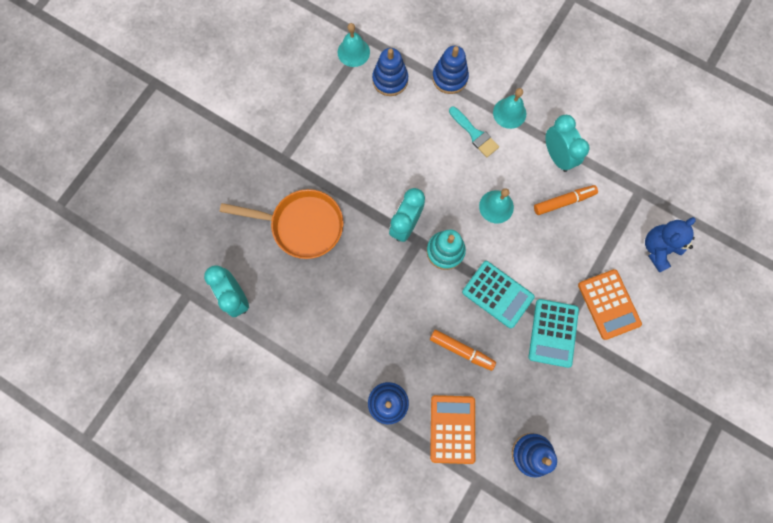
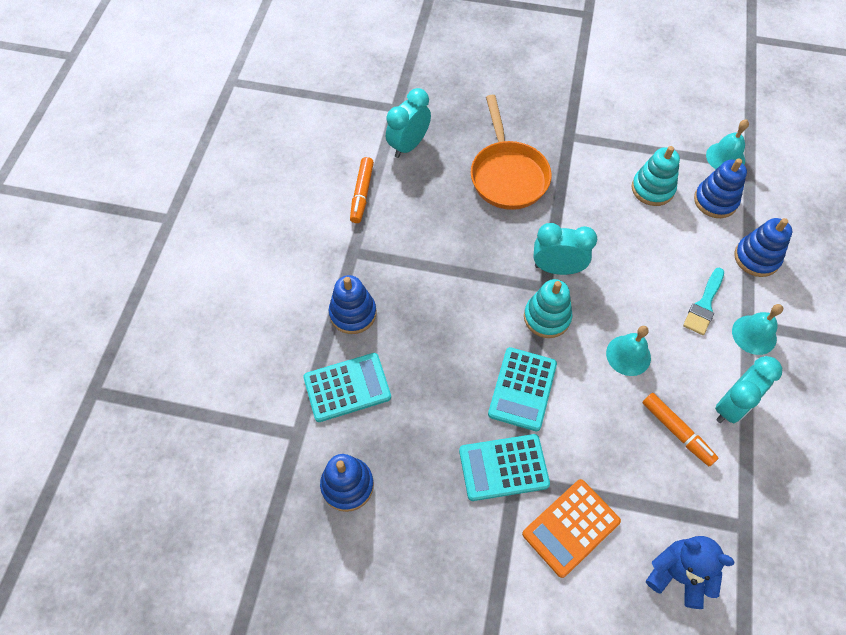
camera: 70 degrees right, 15 degrees down
(361, 120) = (652, 189): none -> turquoise stacking toy
(452, 428) = (347, 387): orange calculator -> turquoise calculator
(461, 350) = (439, 370): orange marker -> orange marker (362, 194)

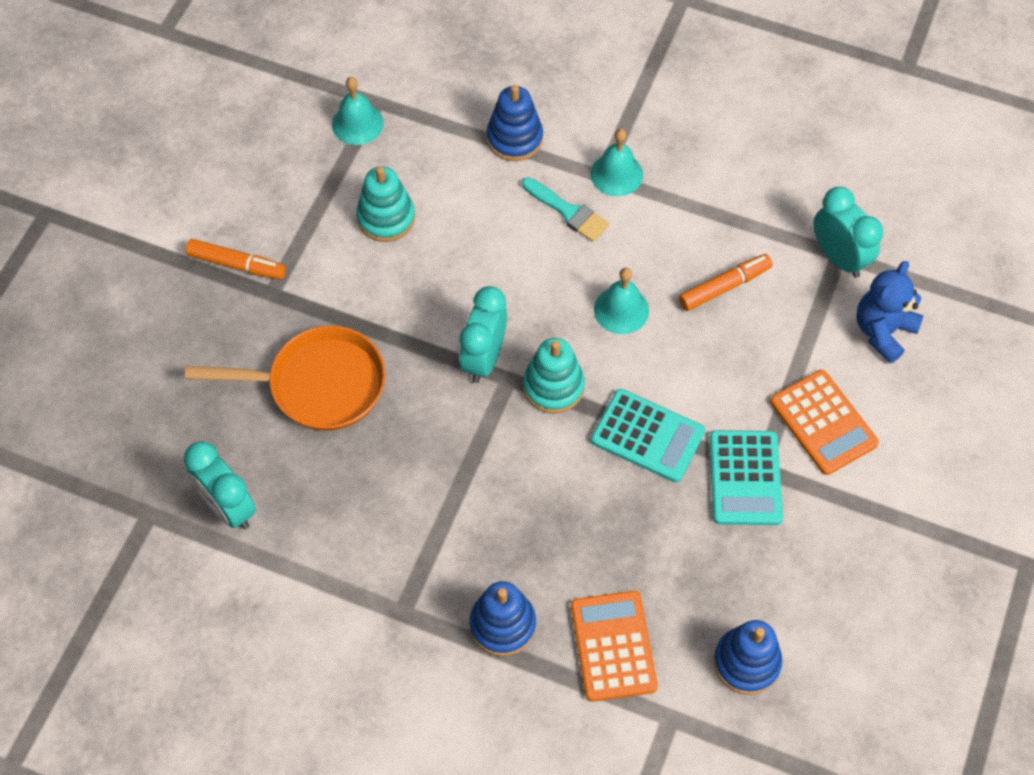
camera: 80 degrees left, 0 degrees up
(347, 387) = (613, 646): turquoise calculator -> orange calculator
(362, 194) = (302, 586): orange marker -> orange marker (237, 264)
(715, 201) = (422, 155): blue stacking toy -> none
(731, 406) = (701, 224): turquoise clock -> turquoise clock (838, 257)

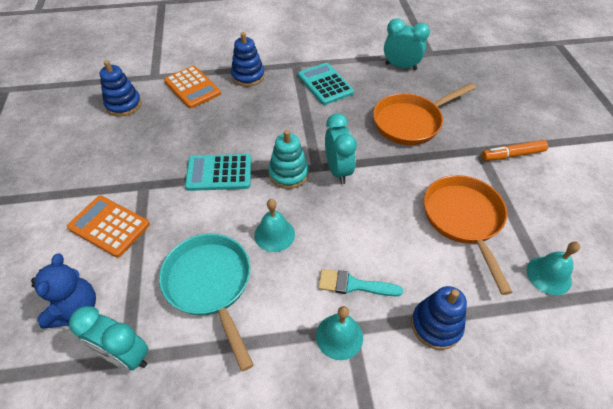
camera: 150 degrees right, 10 degrees down
(386, 218) = (463, 220): turquoise stacking toy -> orange pan
(724, 287) = (210, 285): orange marker -> turquoise pan
(745, 478) = (151, 176): turquoise calculator -> turquoise calculator (325, 84)

